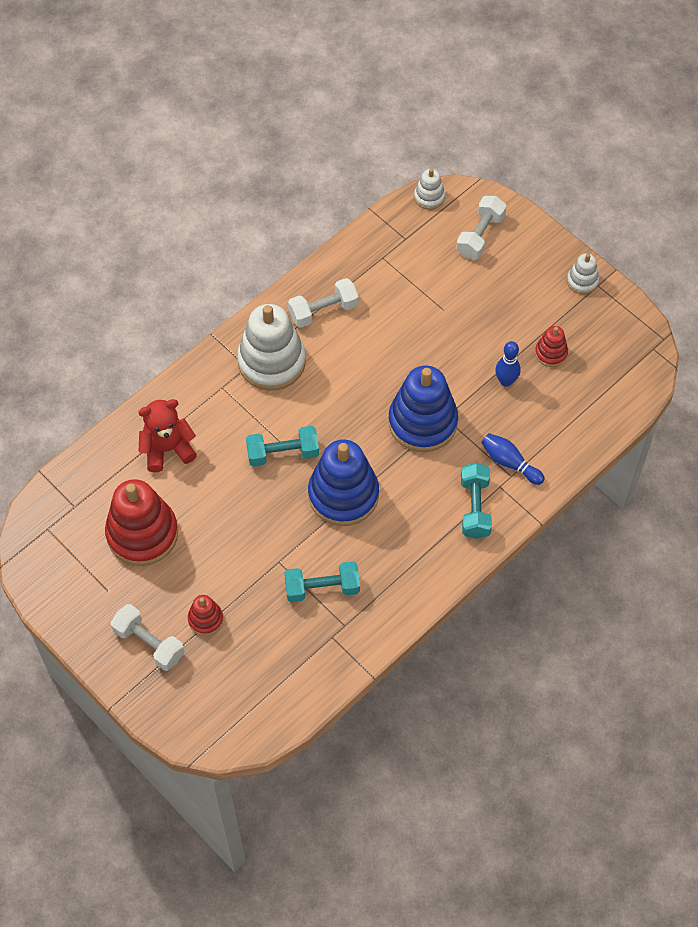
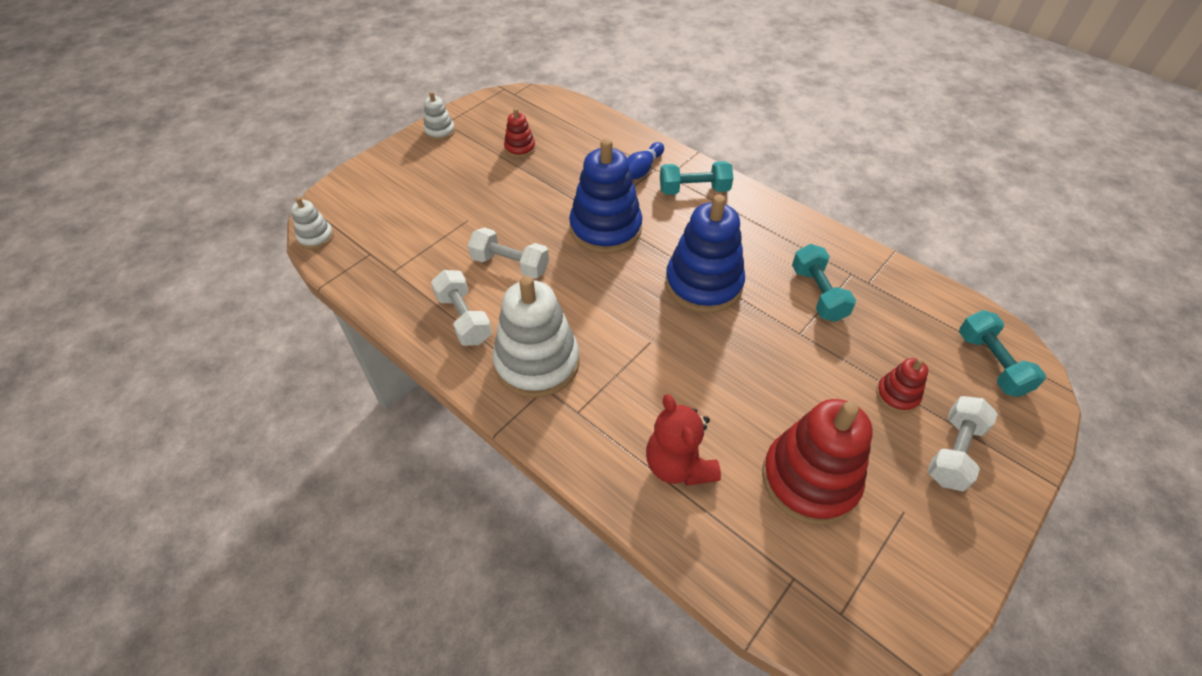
camera: 95 degrees left, 10 degrees down
(283, 453) = (662, 341): turquoise dumbbell -> turquoise dumbbell (991, 363)
(480, 235) = (376, 197): white dumbbell -> white dumbbell (510, 264)
(506, 381) = (552, 175): blue bowling pin -> none

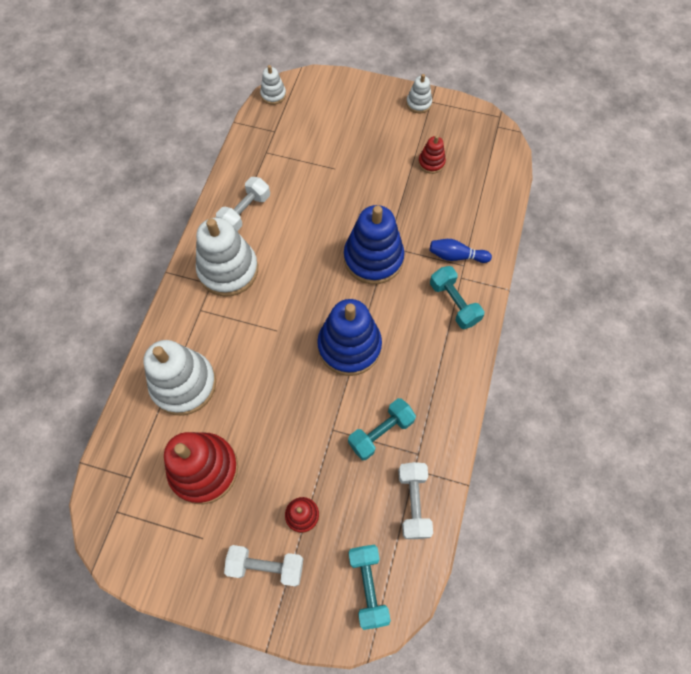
camera: 65 degrees right, 15 degrees up
(510, 264) = (305, 215): white dumbbell -> white dumbbell (413, 502)
(678, 465) = (184, 384): red teddy bear -> white stacking toy
(991, 363) = (368, 586): turquoise dumbbell -> turquoise dumbbell turned 60 degrees counterclockwise

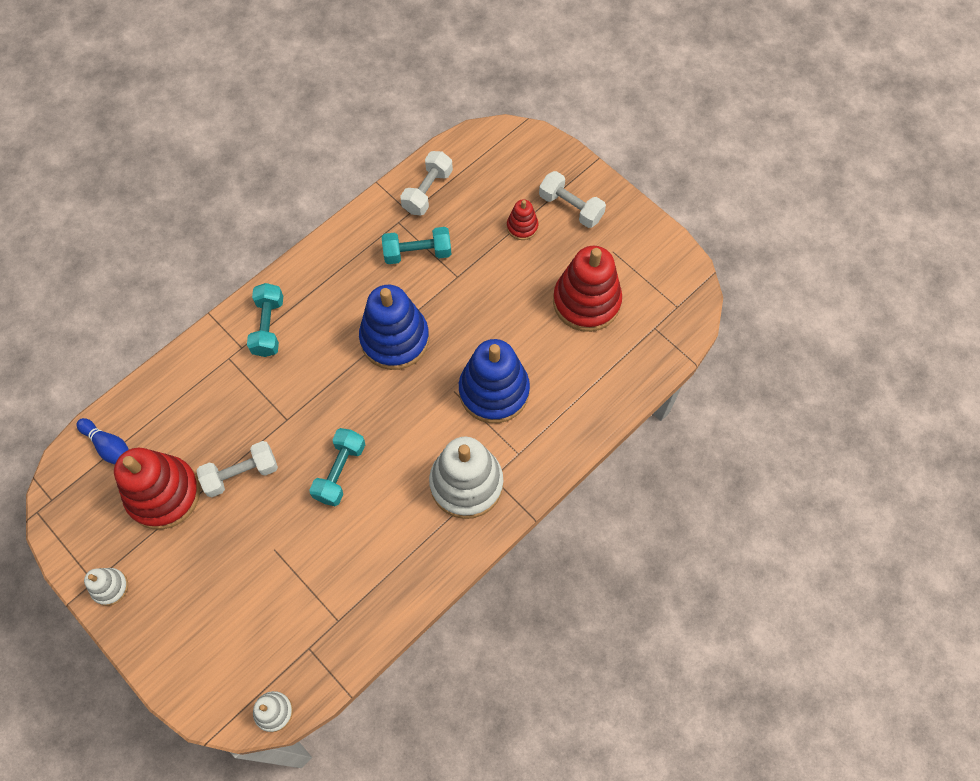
camera: 150 degrees left, 0 degrees up
(184, 384) = (570, 385): white stacking toy -> none
(245, 212) = (409, 547): white dumbbell -> white dumbbell (241, 474)
(368, 586) = (500, 157): turquoise dumbbell -> turquoise dumbbell (340, 472)
(373, 258) = (310, 414): blue stacking toy -> blue stacking toy (494, 391)
(431, 163) = (163, 494): red stacking toy -> red stacking toy, size x2.08
(456, 256) = (228, 371): blue bowling pin -> blue bowling pin (110, 447)

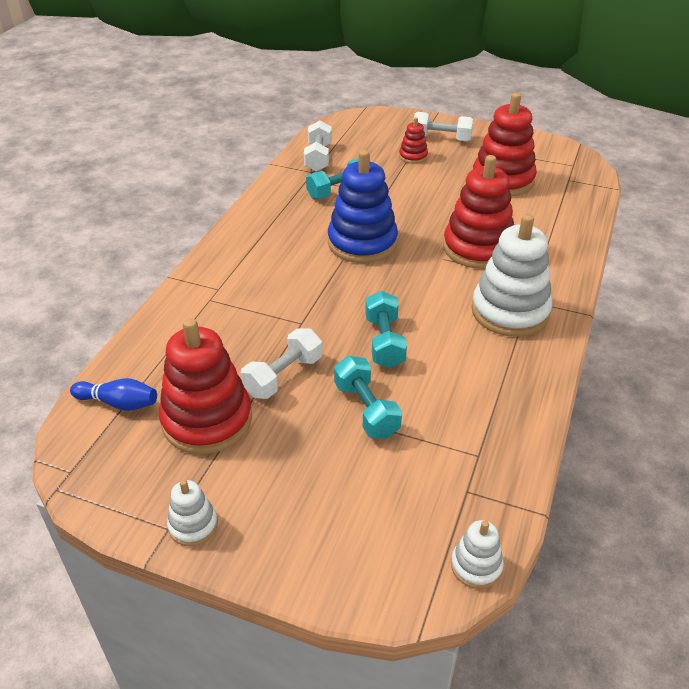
camera: 25 degrees left, 25 degrees down
(268, 326) = (235, 268): turquoise dumbbell -> turquoise dumbbell (366, 410)
(494, 391) = (478, 248): blue stacking toy -> red stacking toy

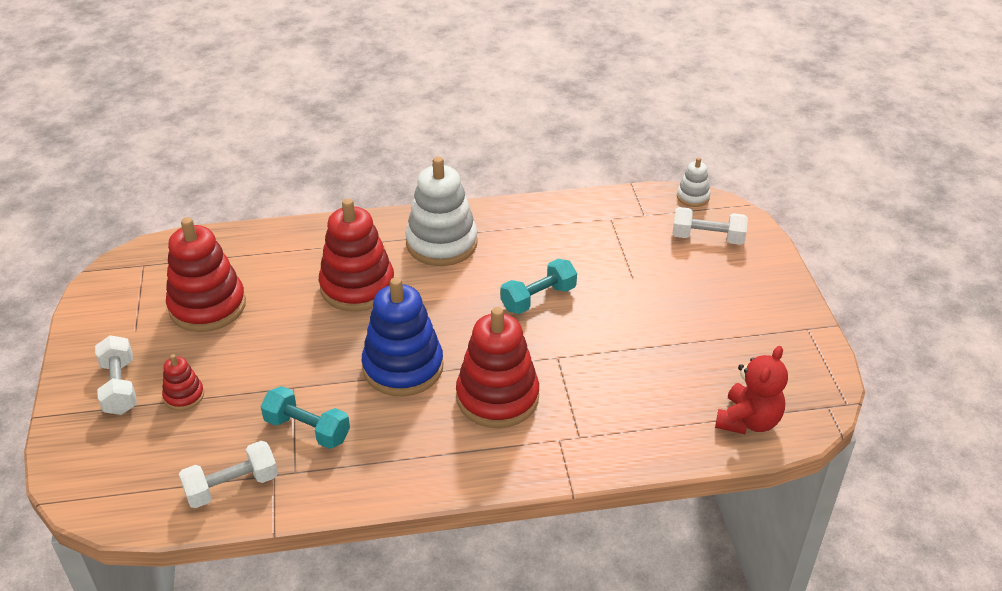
camera: 120 degrees left, 0 degrees up
(119, 403) = (748, 421): blue bowling pin -> red teddy bear
(193, 525) = (793, 318): white stacking toy -> none
(207, 420) = (711, 358): red stacking toy -> red stacking toy (497, 397)
(283, 376) = (628, 338): white dumbbell -> white dumbbell (707, 238)
(366, 410) = (620, 280): turquoise dumbbell -> none

